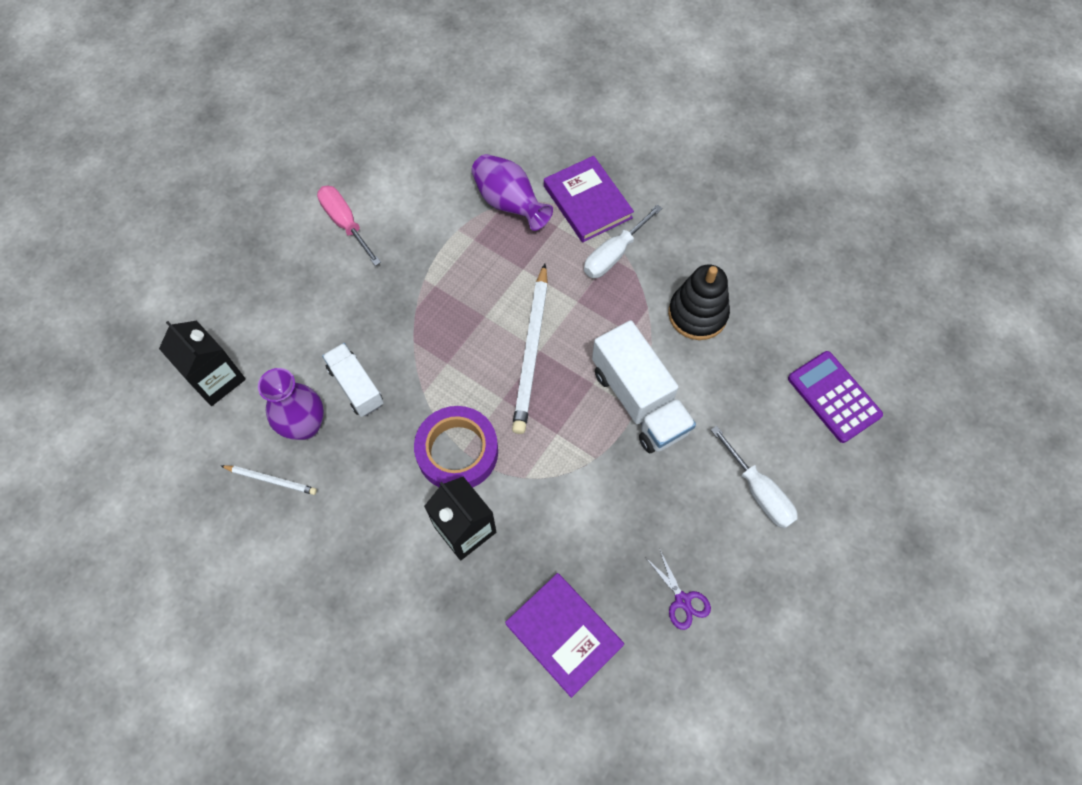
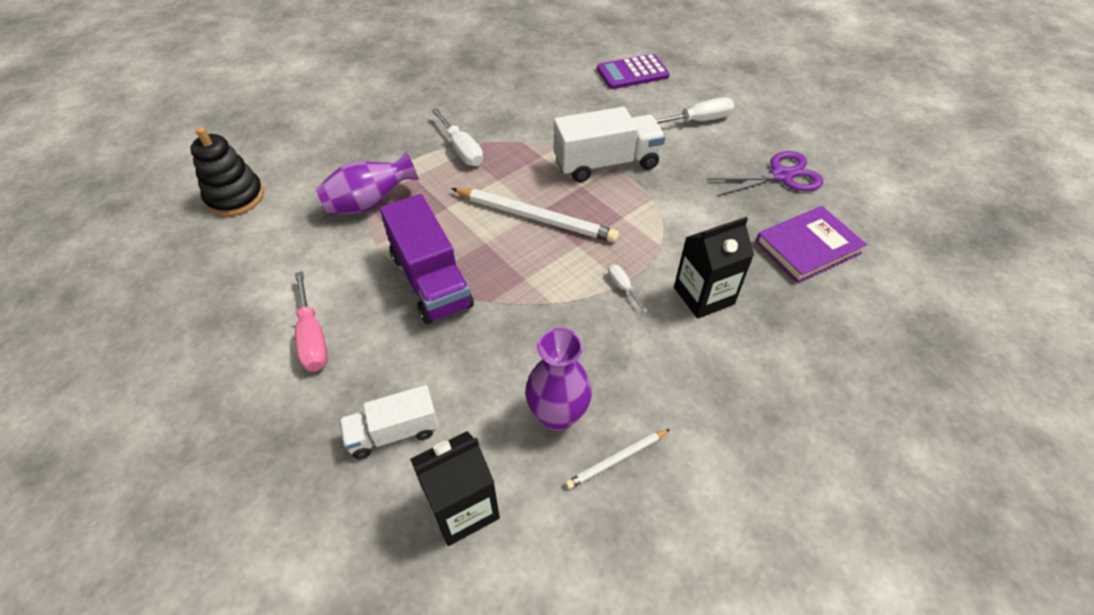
camera: 75 degrees left, 15 degrees down
(271, 480) = (617, 460): white pencil -> white pencil turned 150 degrees counterclockwise
(345, 223) = (312, 337): pink screwdriver -> pink screwdriver turned 90 degrees counterclockwise
(356, 386) = (524, 359): white truck -> white truck (394, 432)
(426, 286) = (431, 280): none -> purple truck
(457, 451) = (623, 287): purple tape -> white screwdriver
(587, 202) = (399, 154): purple book -> none
(682, 600) = (781, 175): purple scissors -> purple scissors, size x1.72
(697, 314) = (540, 118): black stacking toy -> black stacking toy (235, 197)

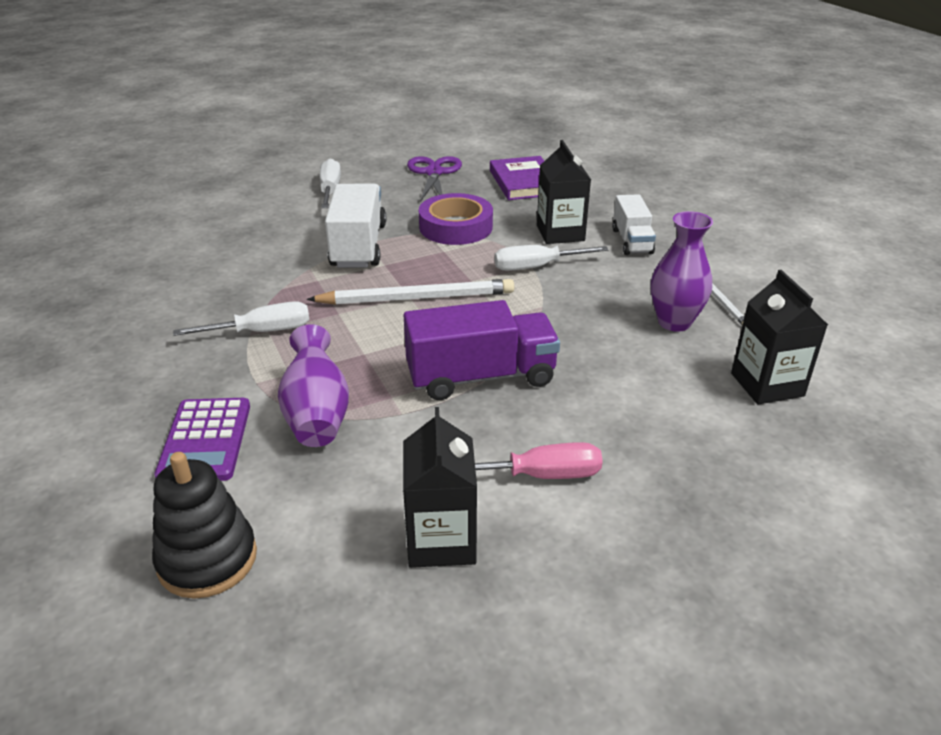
camera: 75 degrees left, 15 degrees down
(246, 295) = (441, 540): none -> black carton
(394, 432) = (684, 419): white truck -> white truck (632, 241)
(535, 217) = (416, 298): white pencil -> white pencil turned 45 degrees clockwise
(623, 287) = (536, 267): white screwdriver -> white screwdriver, size x1.84
(632, 73) = (217, 206): purple calculator -> purple calculator (205, 440)
(674, 215) = (456, 227): none -> purple tape

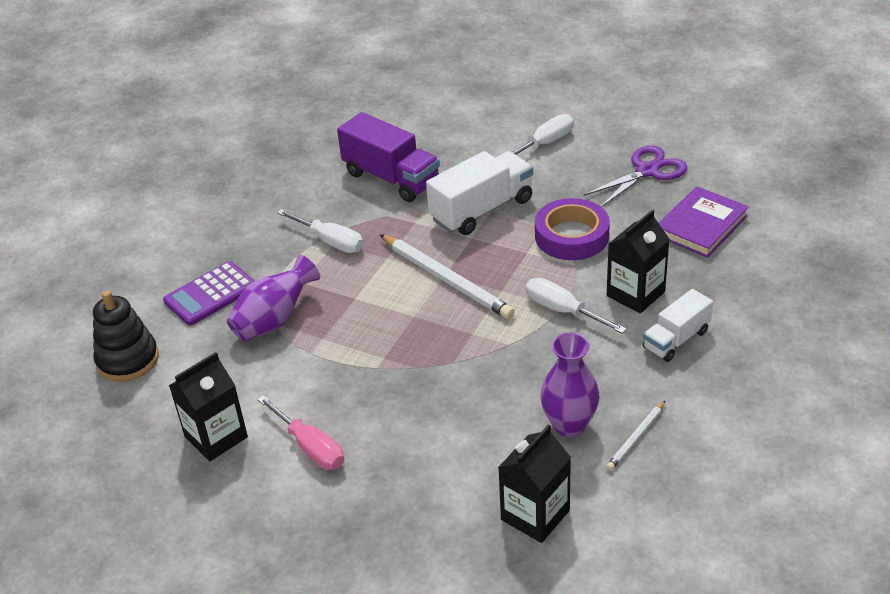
camera: 55 degrees right, 5 degrees up
(481, 377) = (386, 364): purple truck -> purple truck (391, 178)

